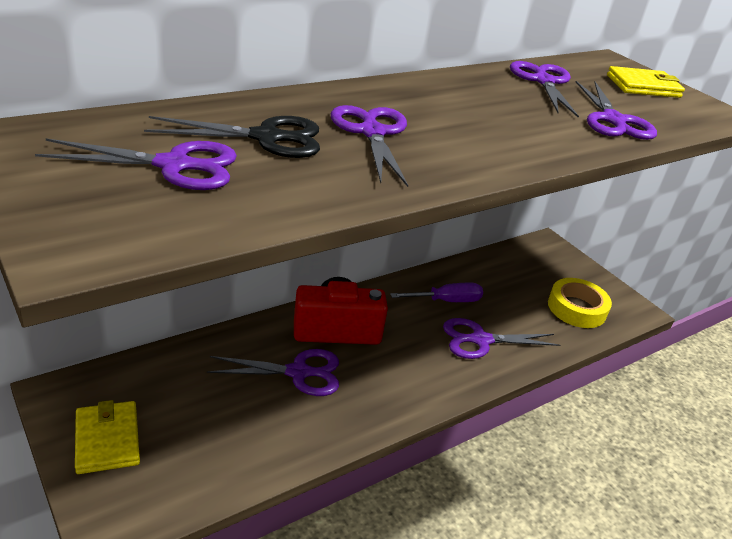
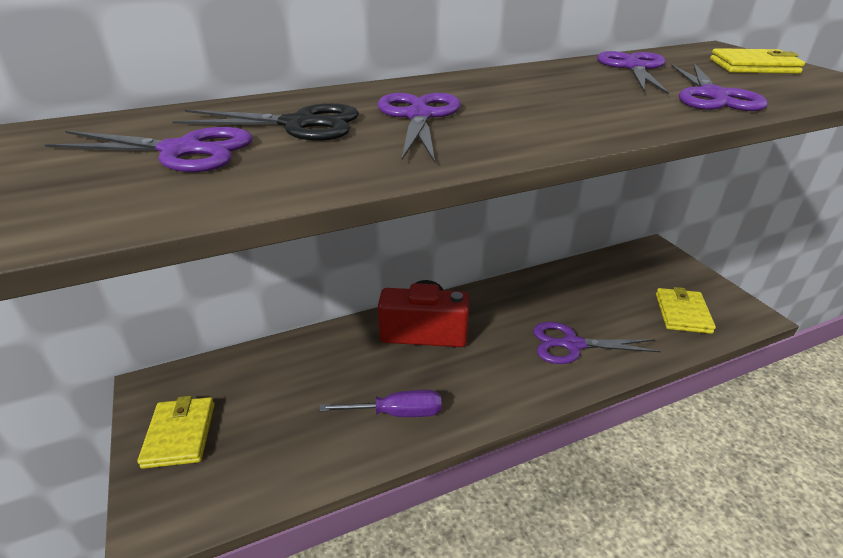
camera: 15 degrees right, 0 degrees up
(298, 372) = (377, 374): purple scissors -> none
(446, 301) = (540, 305): purple screwdriver -> purple screwdriver (396, 413)
(576, 308) = (682, 313): yellow tape -> yellow wallet

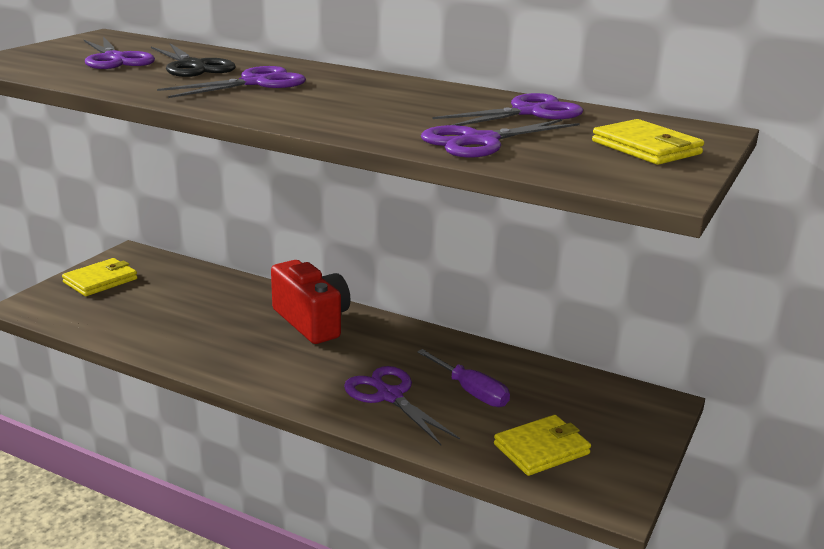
camera: 50 degrees right, 10 degrees down
(396, 413) = (201, 344): purple screwdriver -> purple screwdriver (470, 391)

